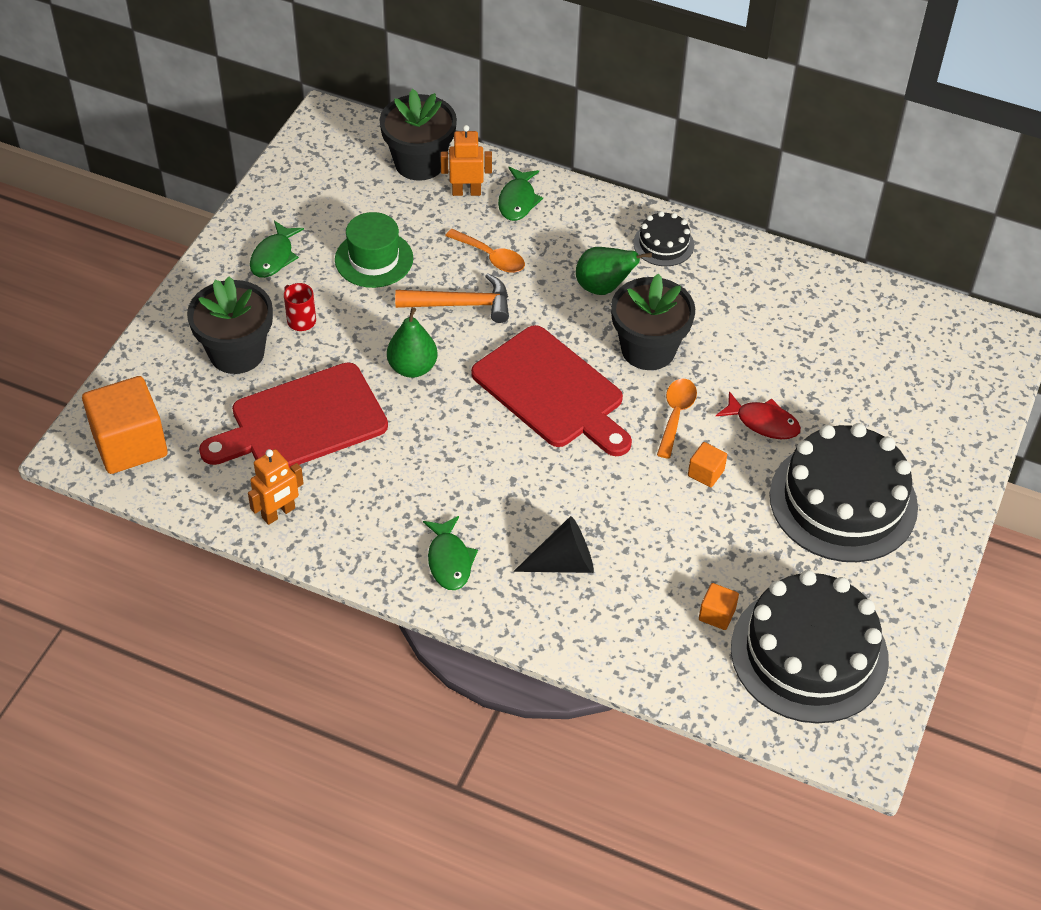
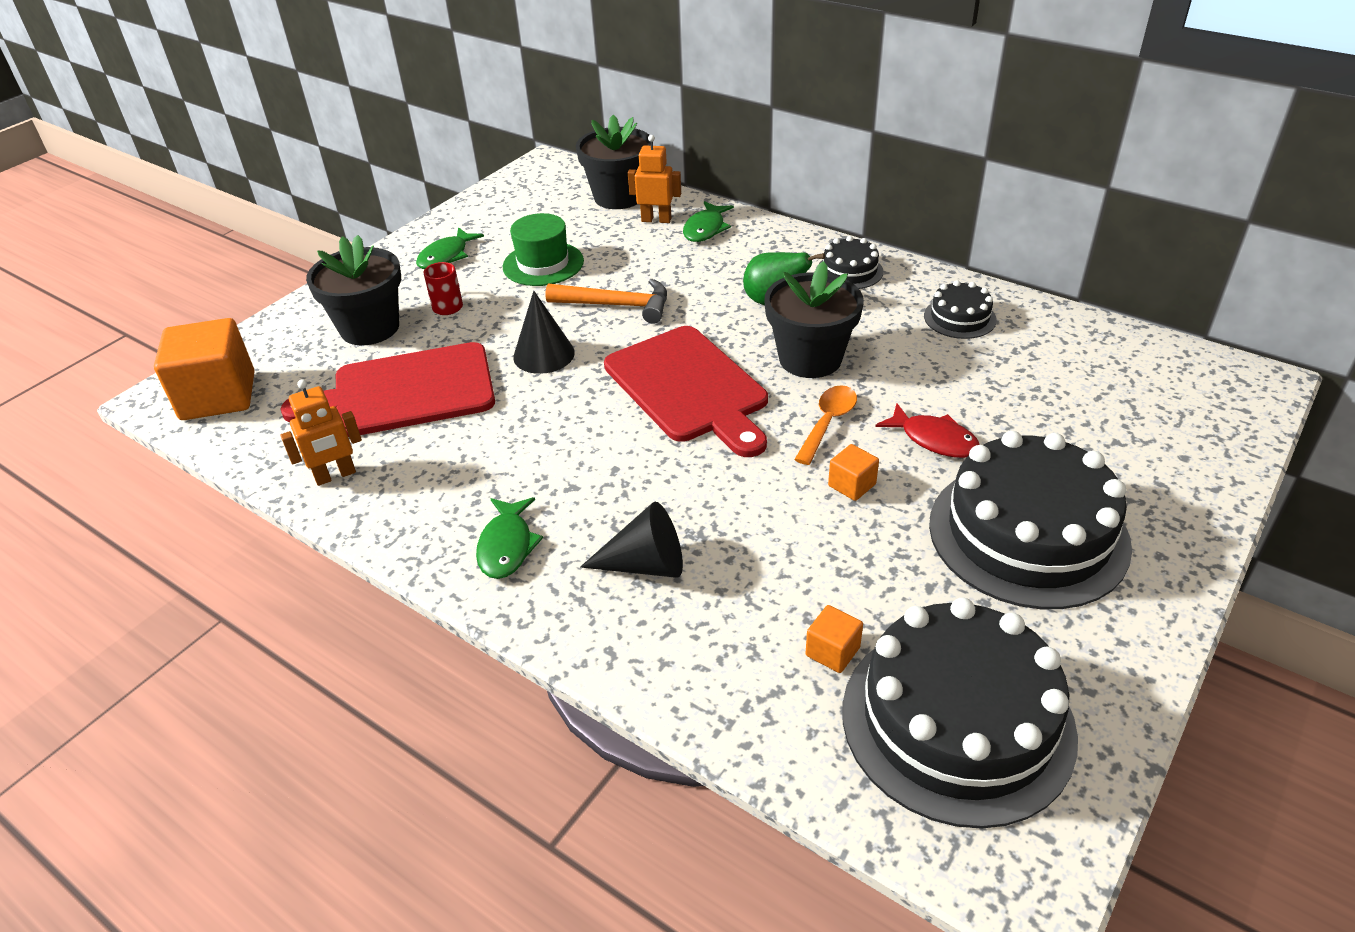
camera: 15 degrees right, 10 degrees down
(412, 368) = (544, 354): green pear -> black cone
(490, 257) = (662, 270): orange spoon -> none
(768, 291) = (959, 318): none -> black cake

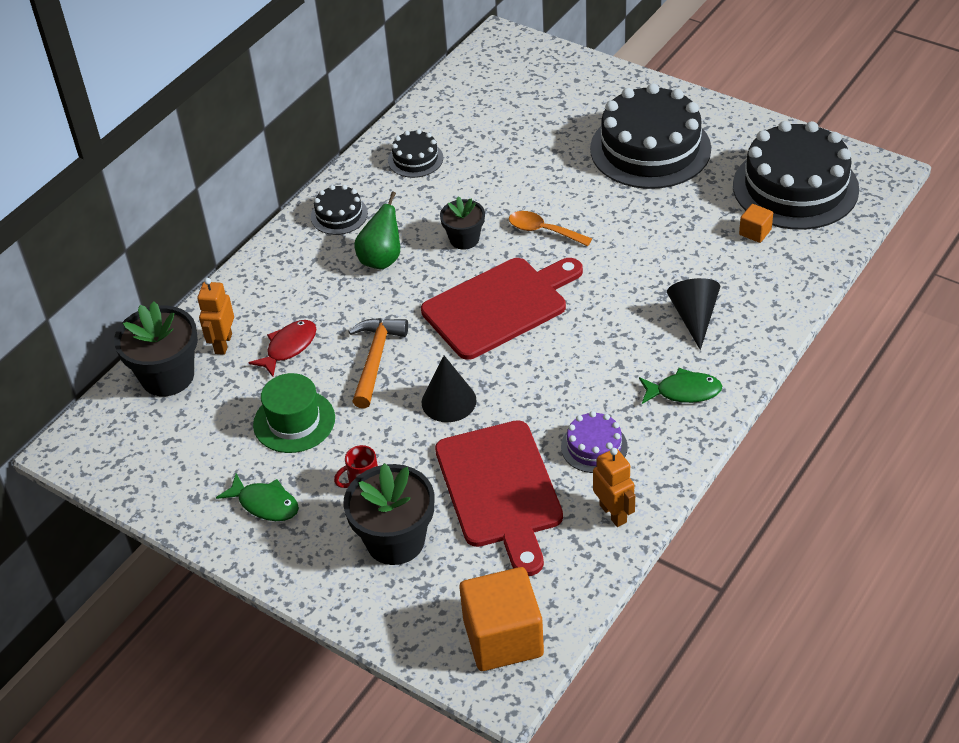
camera: 90 degrees left, 5 degrees up
(440, 462) = (594, 447): none -> purple cake
(705, 229) = (249, 307): green fish -> none
(810, 359) = (464, 239): black flower pot -> black flower pot, size x0.60
(852, 485) = (610, 221): orange cube -> none
(934, 439) = (561, 181): red fish -> red fish (289, 347)

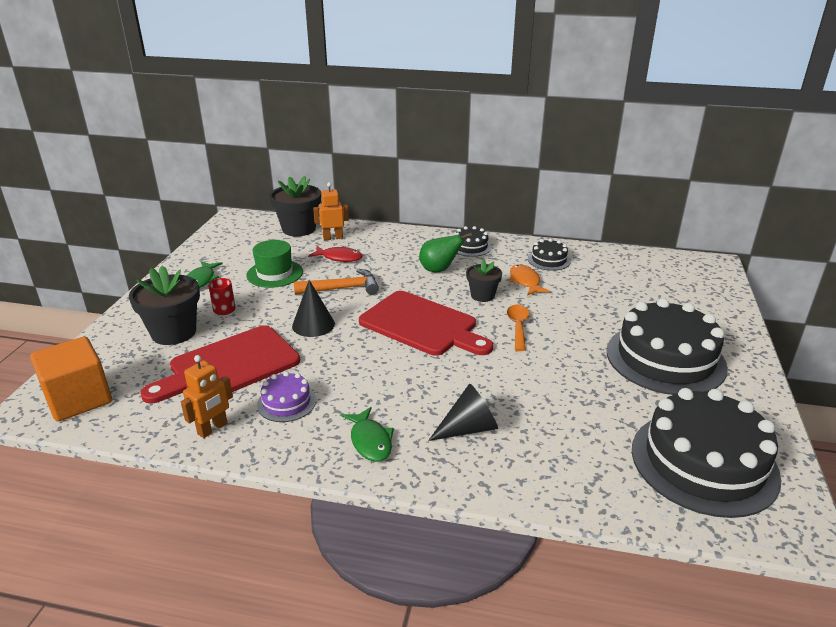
camera: 65 degrees right, 15 degrees down
(453, 195) = (525, 281): none -> orange fish
(755, 232) = (612, 446): orange cube -> none

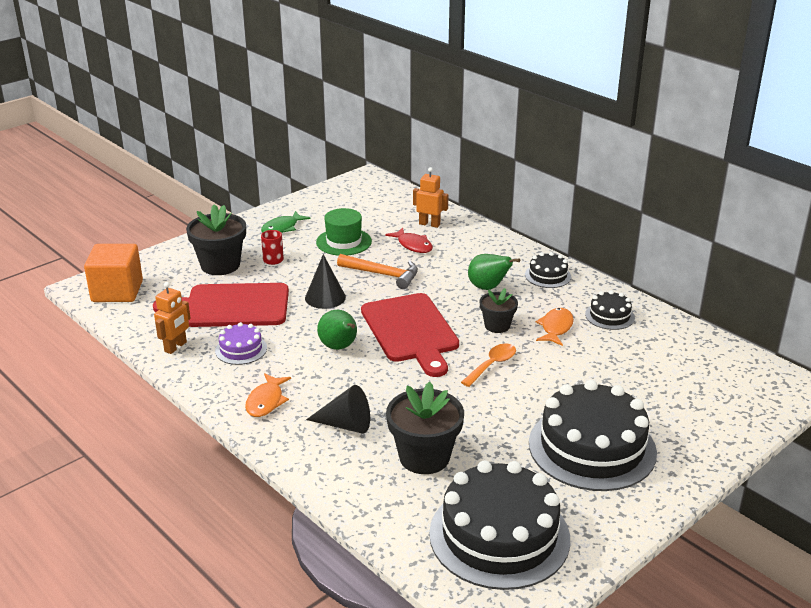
camera: 35 degrees right, 0 degrees up
(213, 429) = (176, 347): orange robot -> orange robot turned 45 degrees counterclockwise
(299, 229) = (409, 206): black flower pot -> black flower pot (424, 457)
(370, 441) = (266, 401): green fish -> orange fish
(378, 362) = (339, 347): none -> green pear

